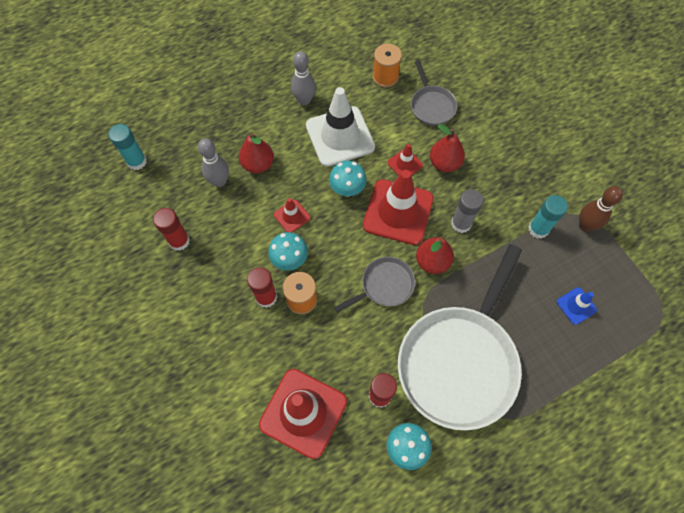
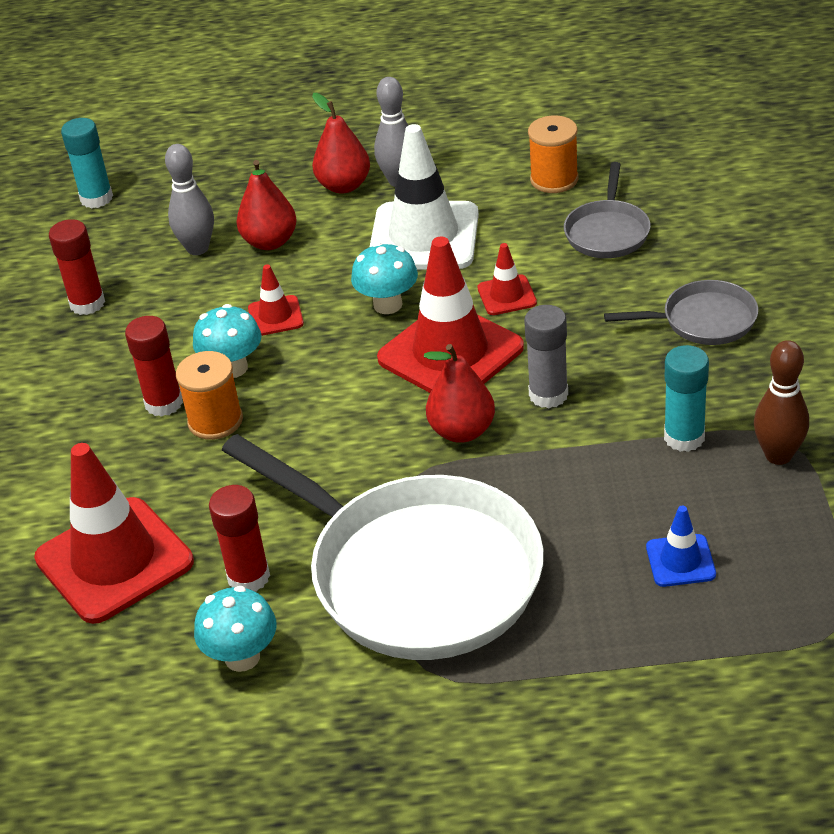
camera: 30 degrees right, 25 degrees down
(384, 285) = (359, 440): grey pan -> grey pan (703, 320)
(444, 163) = (576, 310): red pear -> red pear (344, 186)
(460, 361) = (415, 573): white pan -> white pan turned 105 degrees counterclockwise

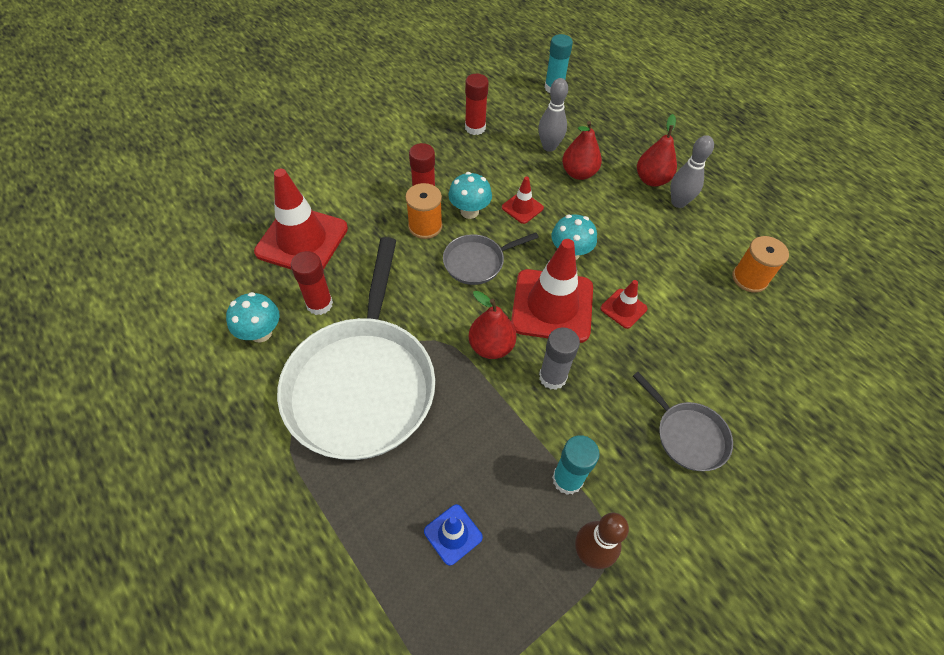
camera: 50 degrees right, 15 degrees up
(424, 237) = (640, 240): white traffic cone -> none
(607, 232) = (726, 333): grey pan -> grey pan (477, 262)

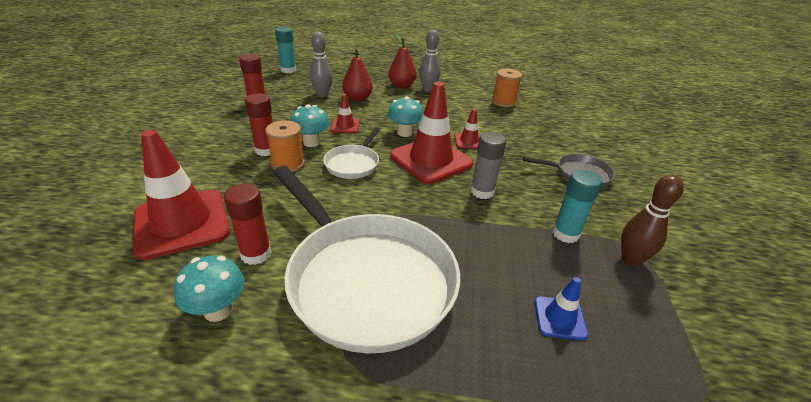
camera: 45 degrees left, 20 degrees down
(477, 262) = (353, 163): grey pan -> white pan
(491, 346) = (425, 199): red pear -> none

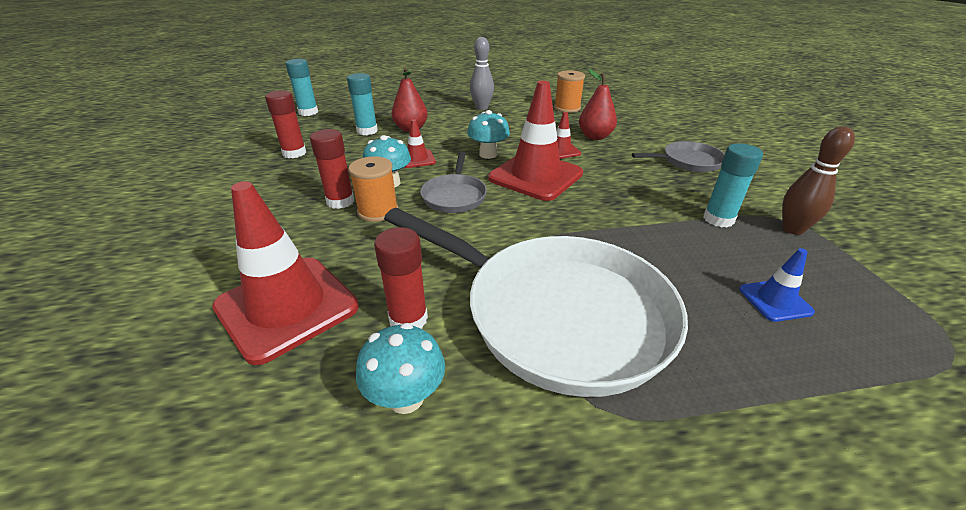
camera: 15 degrees left, 0 degrees up
(322, 94) = (367, 131): grey bowling pin -> turquoise glue stick
(353, 163) = (454, 196): white pan -> grey pan
(401, 86) = (451, 109): red pear -> red pear (595, 137)
(482, 192) = (610, 196): grey glue stick -> none

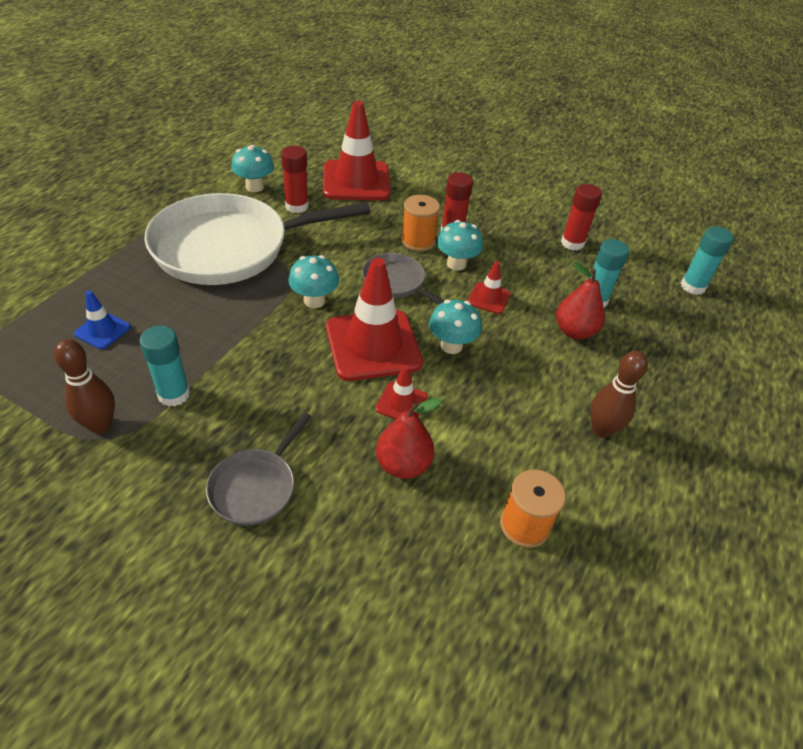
camera: 125 degrees right, 10 degrees up
(481, 108) = (602, 430): grey bowling pin -> brown bowling pin
(537, 218) = (314, 300): none -> turquoise mushroom

